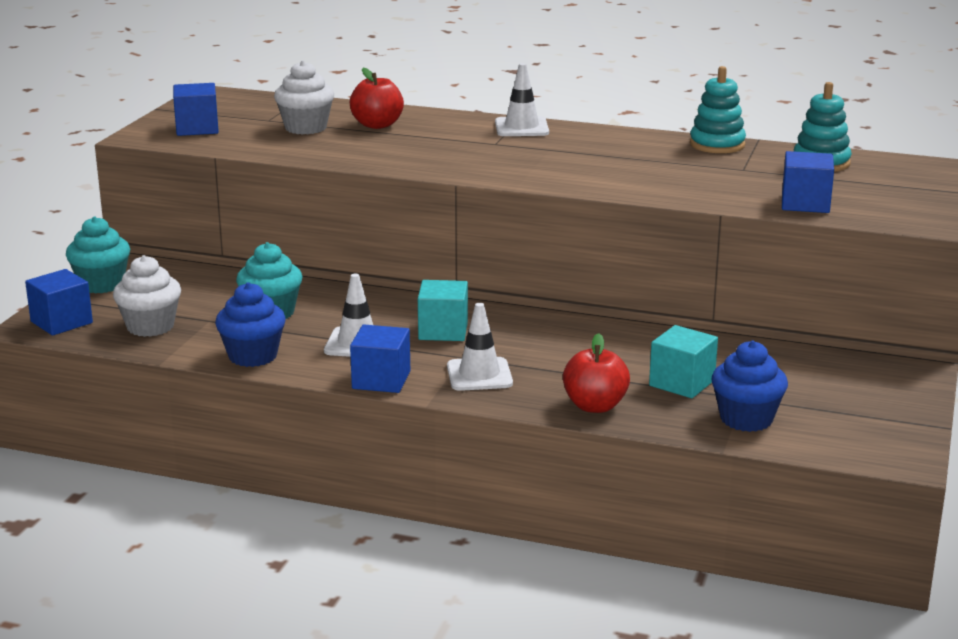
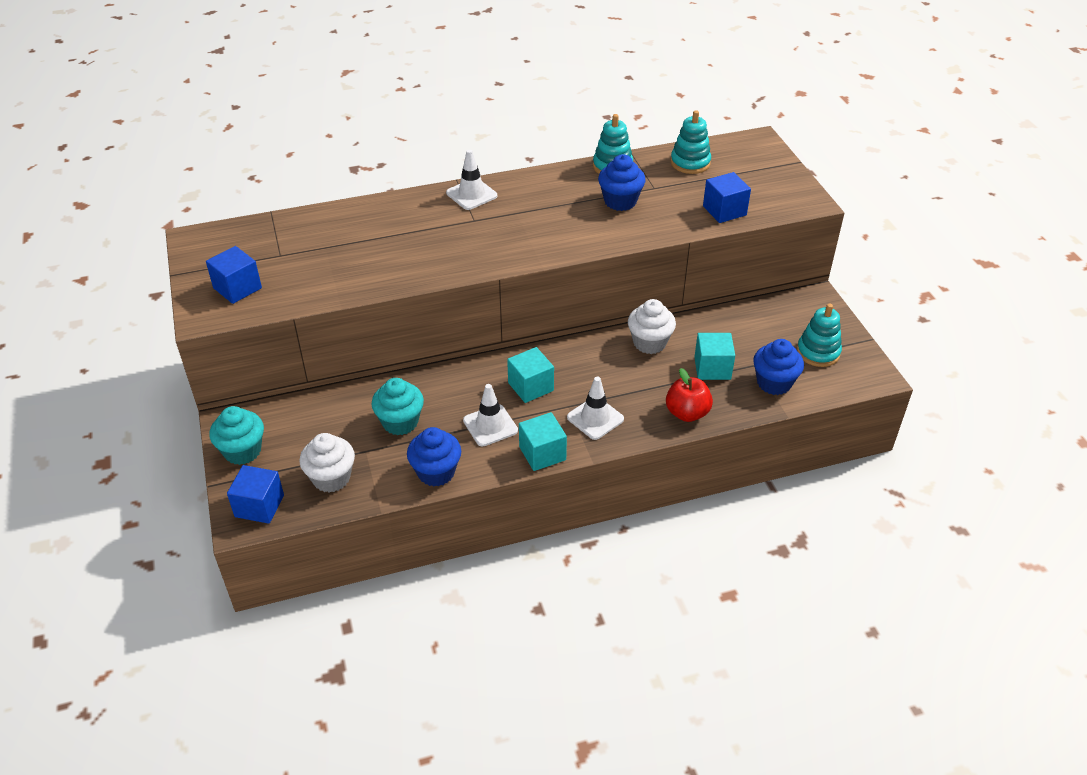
camera: 35 degrees left, 20 degrees up
(305, 128) = (320, 254): white cupcake -> white cupcake (649, 343)
(377, 125) = (369, 230): red apple -> none
(381, 380) = (542, 453): blue cube -> turquoise cube
(683, 168) = (620, 201): none -> blue cupcake
(848, 414) = (818, 352): none -> turquoise stacking toy

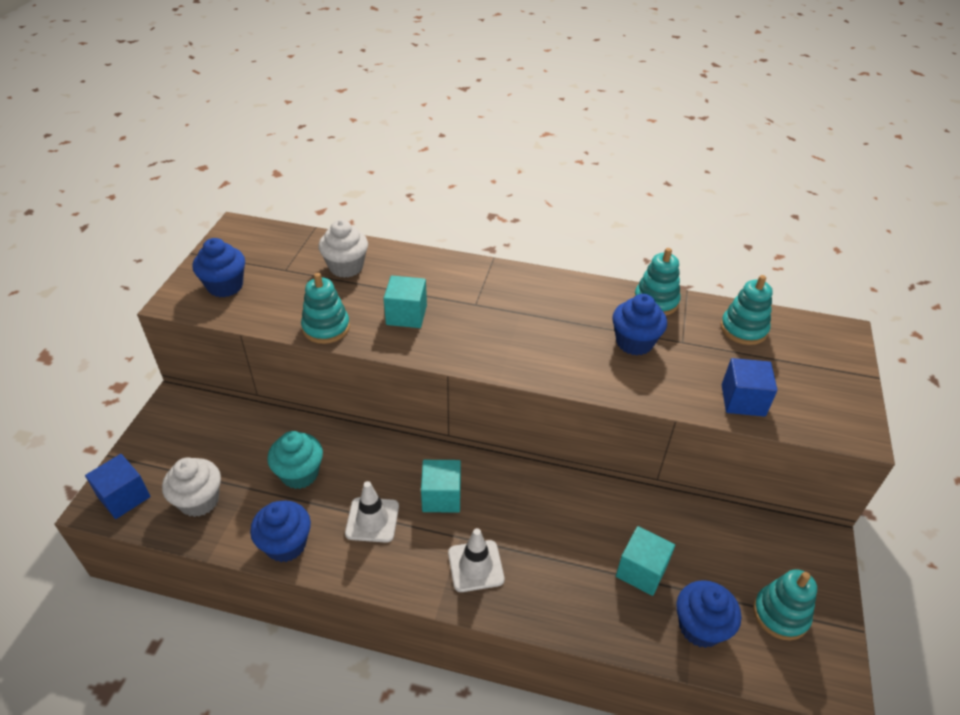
camera: 30 degrees right, 0 degrees up
(237, 288) = (225, 286): blue cube -> blue cupcake
(242, 451) = (159, 436): turquoise cupcake -> none
(365, 284) = (326, 328): none -> turquoise stacking toy
(471, 194) = (494, 277): white traffic cone -> none
(542, 453) = (395, 578): turquoise cube -> turquoise cube (406, 315)
(649, 343) = (594, 506): white cupcake -> white cupcake (346, 267)
(687, 413) = (575, 612): red apple -> none

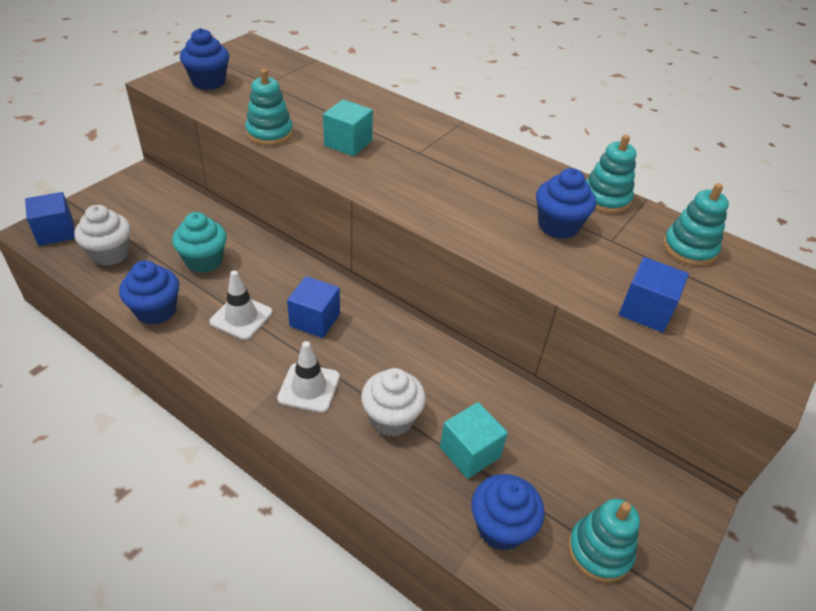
camera: 20 degrees right, 0 degrees up
(346, 267) = (321, 94): white cupcake -> white cupcake (391, 418)
(441, 496) = (315, 320): turquoise cube -> blue cube

